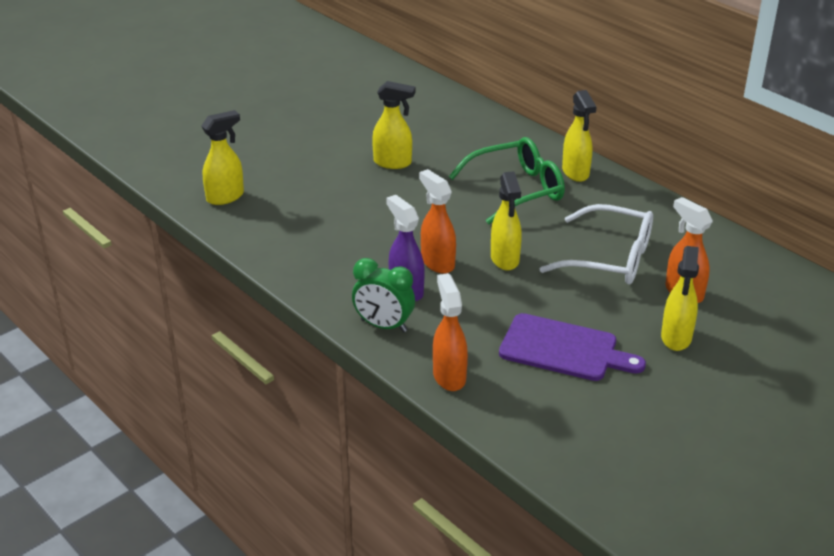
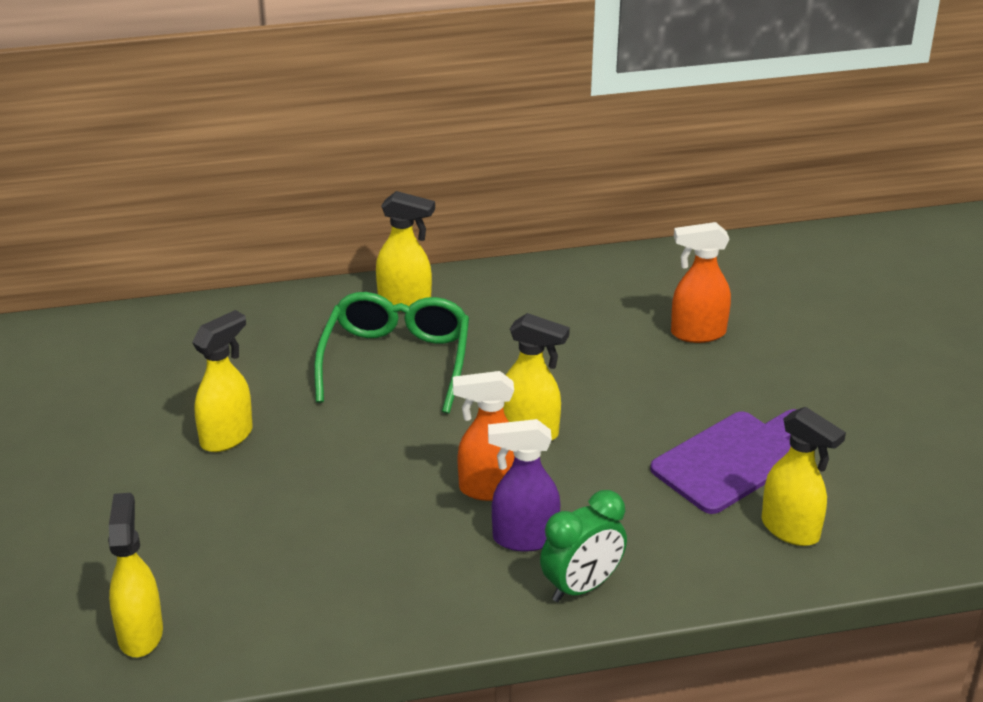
camera: 60 degrees left, 0 degrees up
(449, 376) = (719, 570): orange spray bottle -> none
(610, 258) = (595, 354): white glasses -> none
(676, 338) = (769, 374): yellow spray bottle -> yellow spray bottle (791, 530)

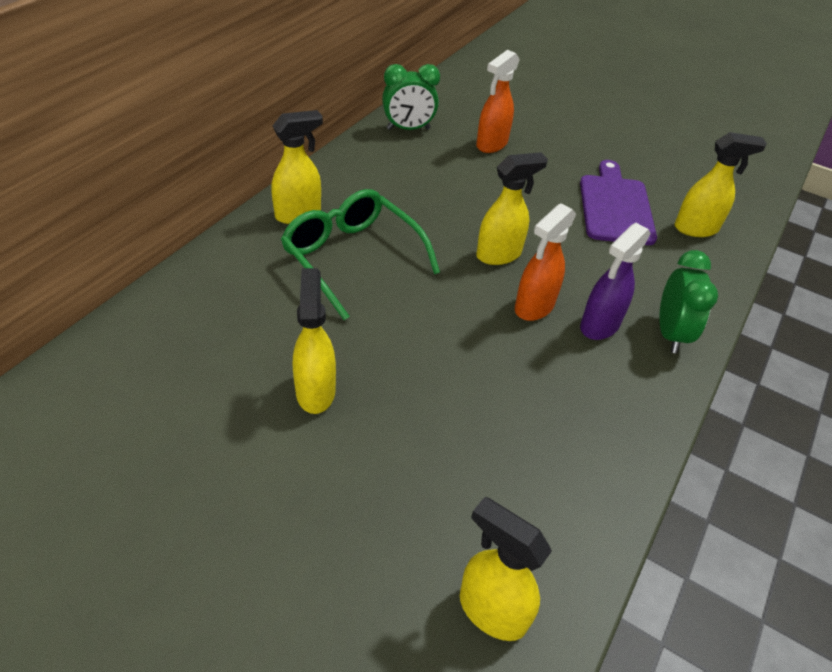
camera: 50 degrees left, 10 degrees up
(631, 276) = (408, 129): none -> green clock

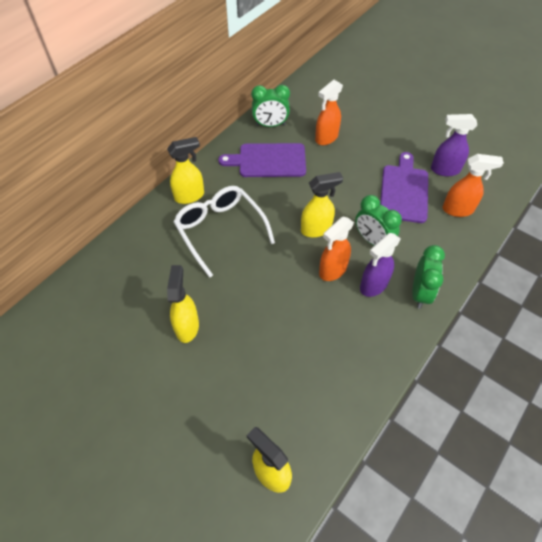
camera: 10 degrees right, 10 degrees up
(352, 258) = (220, 230): green glasses -> white glasses
(412, 170) = (268, 160): none -> purple cutting board
(584, 267) = (372, 240): none -> green clock
(665, 182) = (444, 170): none -> purple spray bottle
(696, 229) = (458, 210): yellow spray bottle -> orange spray bottle

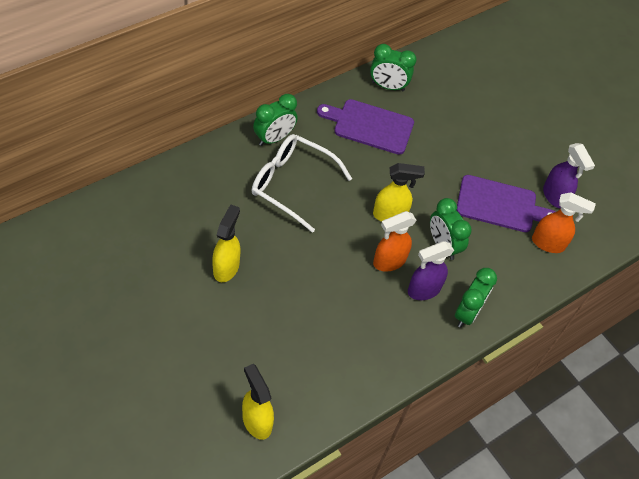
camera: 10 degrees right, 0 degrees up
(190, 196) = (274, 138): yellow spray bottle -> green clock
(220, 230) = (292, 184): white glasses -> white glasses turned 45 degrees counterclockwise
(326, 138) = (442, 120): orange spray bottle -> none
(404, 191) = (500, 205): purple cutting board -> purple cutting board turned 75 degrees clockwise
(444, 170) = (555, 197): purple spray bottle -> purple spray bottle turned 135 degrees counterclockwise

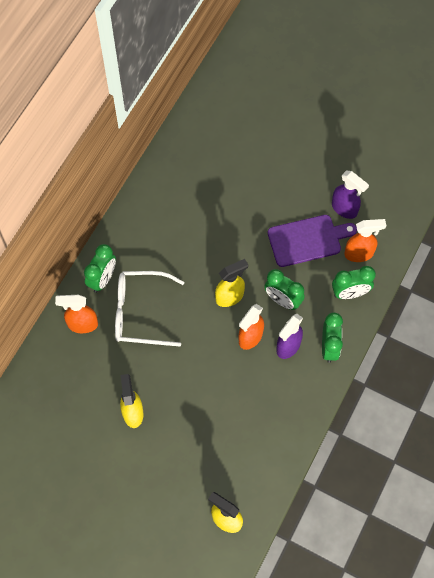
camera: 20 degrees left, 10 degrees up
(229, 166) = (82, 324): none -> orange spray bottle
(370, 126) = (171, 224): purple cutting board -> none
(388, 86) = (165, 179): green clock -> green clock (350, 293)

